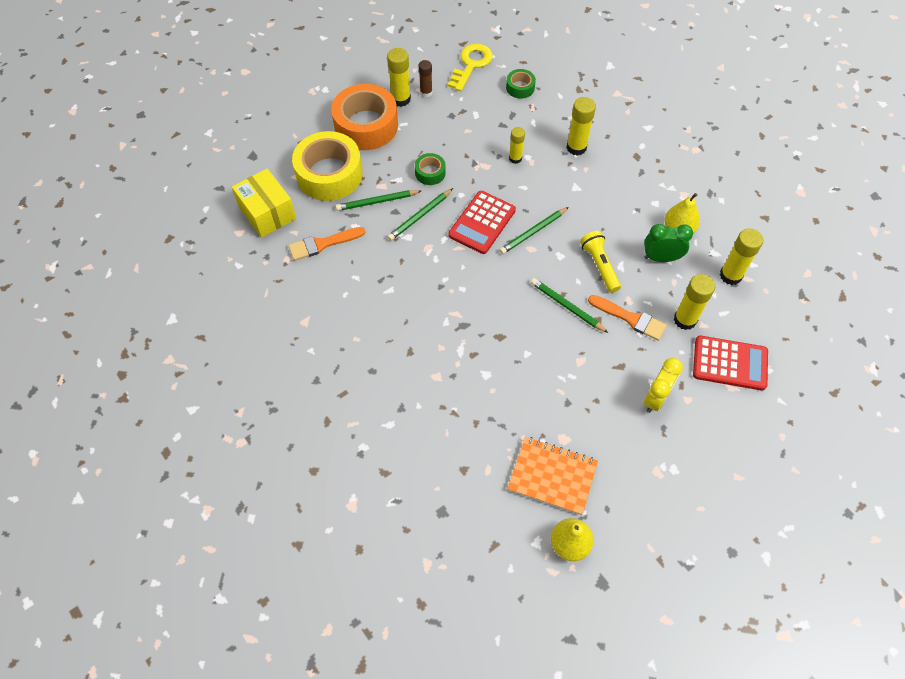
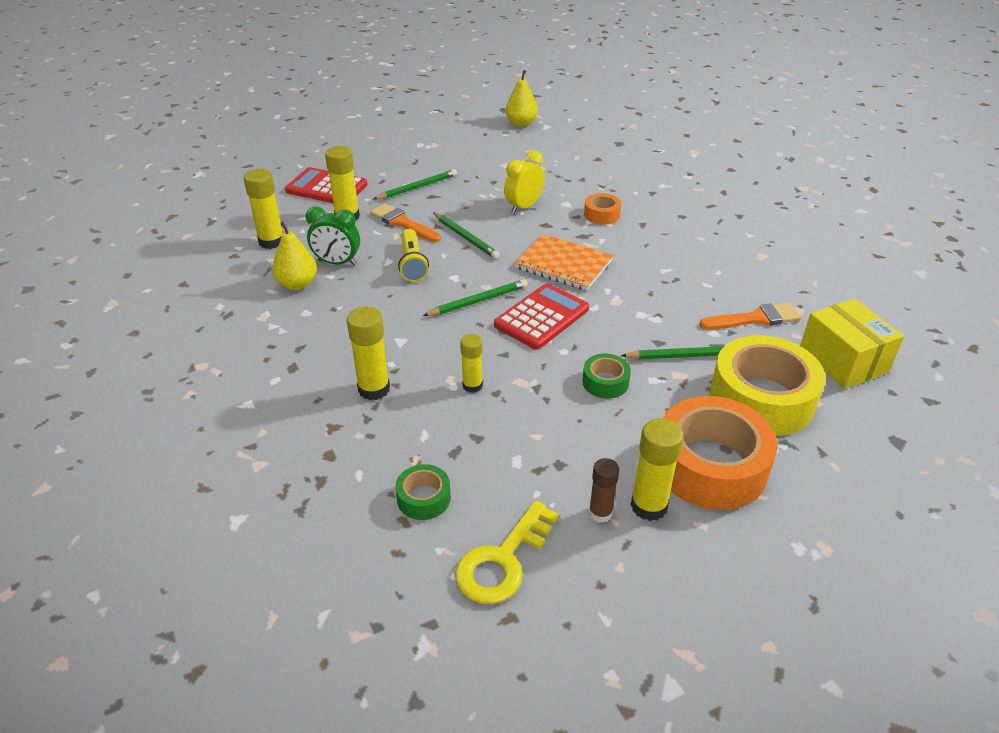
camera: 170 degrees left, 20 degrees down
(420, 216) = (624, 333): green pencil -> green pencil (417, 187)
(449, 360) = (601, 214): none -> orange tape
(552, 476) = (523, 149): orange notebook -> orange notebook (563, 264)
(656, 398) = (411, 176): yellow clock -> yellow clock (523, 207)

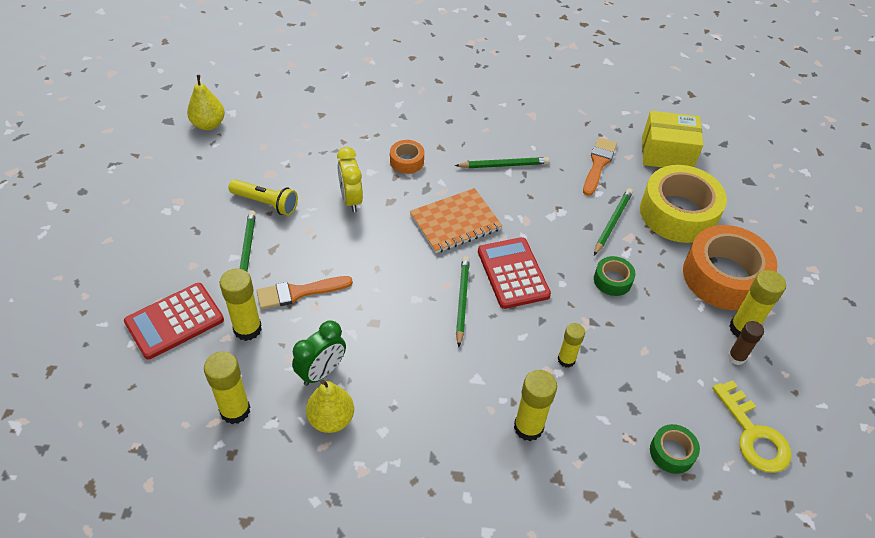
camera: 60 degrees left, 10 degrees up
(412, 264) = (371, 317): yellow flashlight -> yellow flashlight (266, 203)
(465, 237) = (363, 261): green pencil -> green pencil (504, 165)

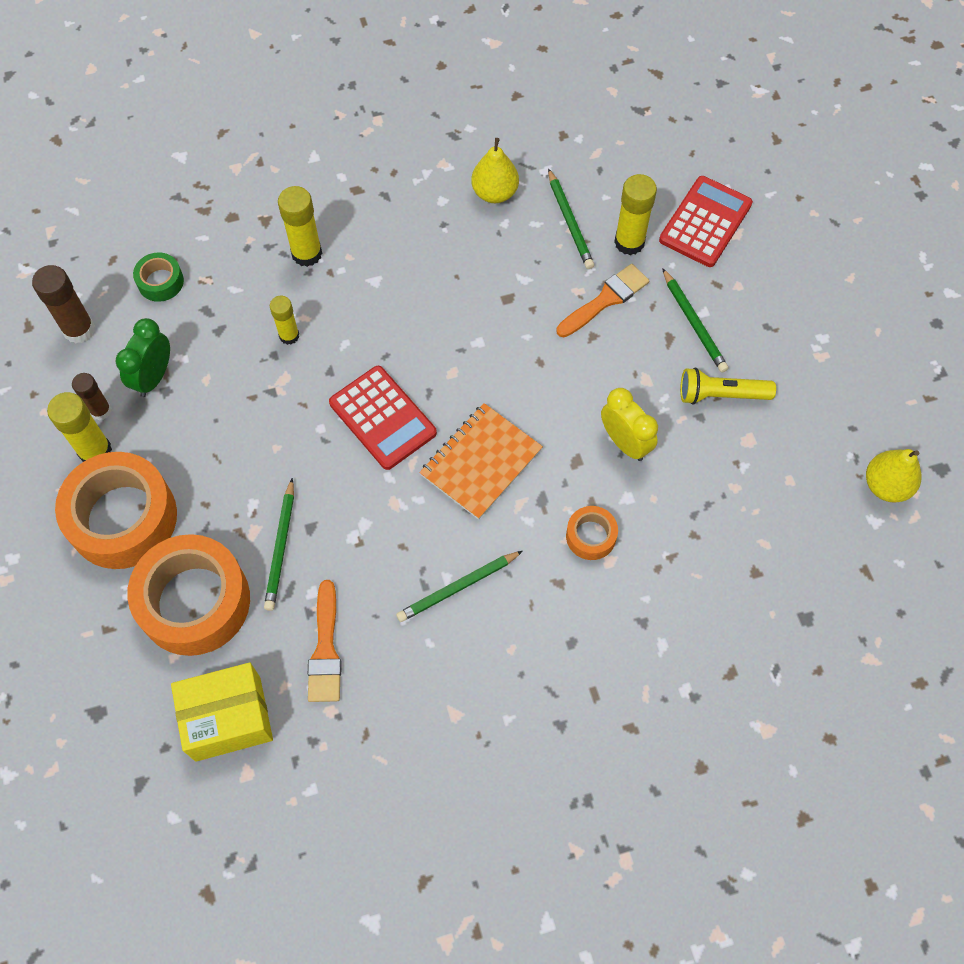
camera: 160 degrees right, 15 degrees up
(235, 410) = (585, 168): yellow glue stick -> none
(321, 372) = (529, 229): green clock -> green clock (154, 377)
(462, 300) = (426, 360): green pencil -> green pencil (570, 222)
(612, 280) = (261, 456): green tape -> none
(678, 213) = (194, 601): yellow tape -> orange tape
(753, 434) = (79, 329): yellow key -> brown glue stick

